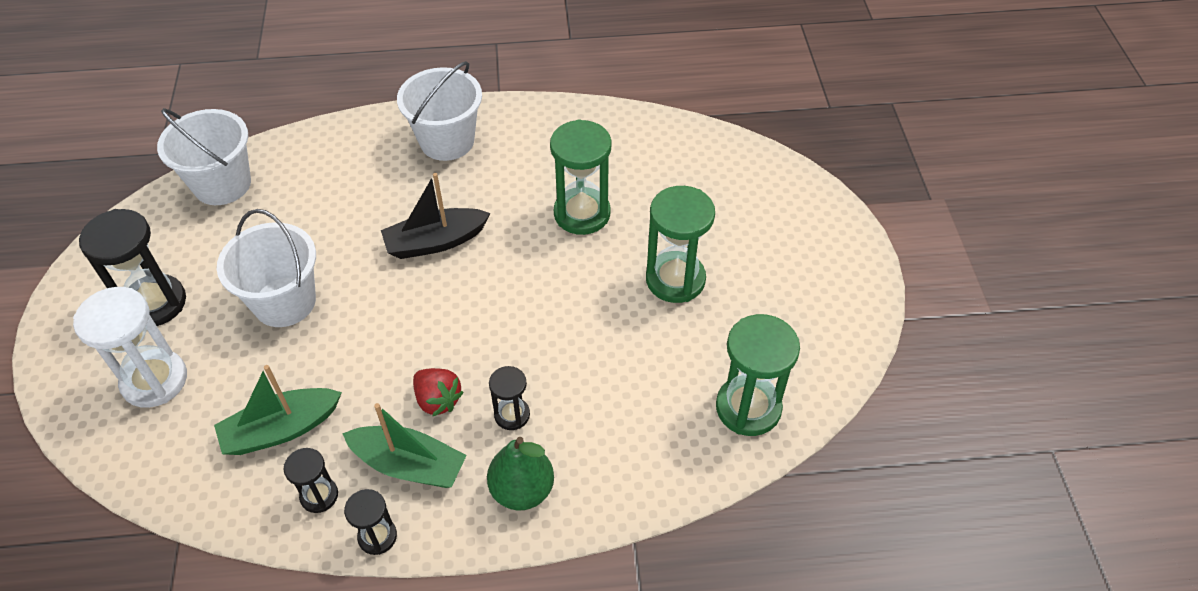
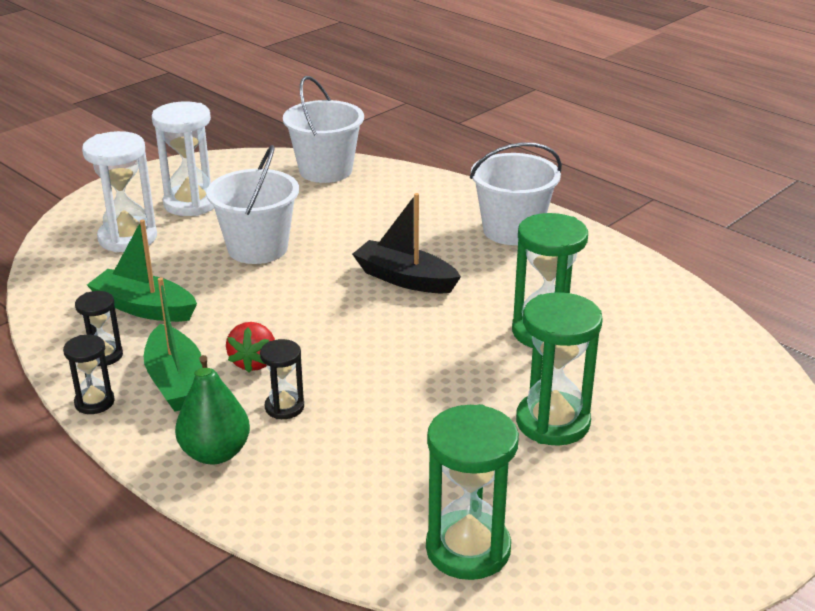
camera: 50 degrees right, 20 degrees down
(155, 303) = (191, 203): black hourglass -> white hourglass

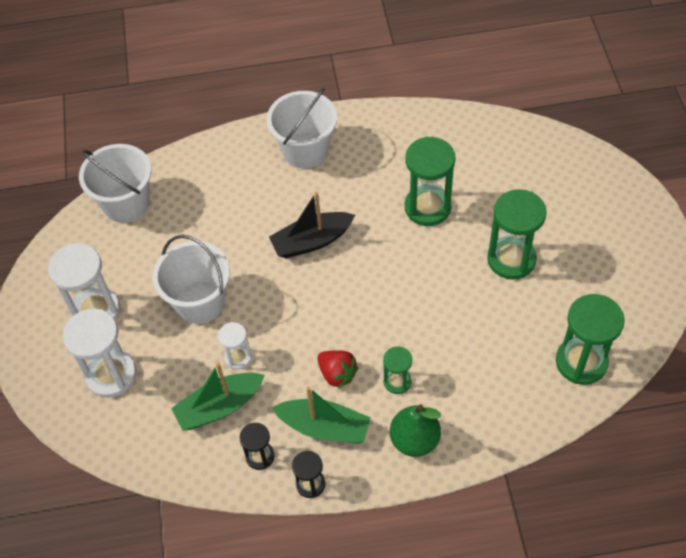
camera: 50 degrees left, 25 degrees up
(214, 294) = (238, 357): none -> white hourglass
(284, 407) = (397, 381): black hourglass -> green hourglass

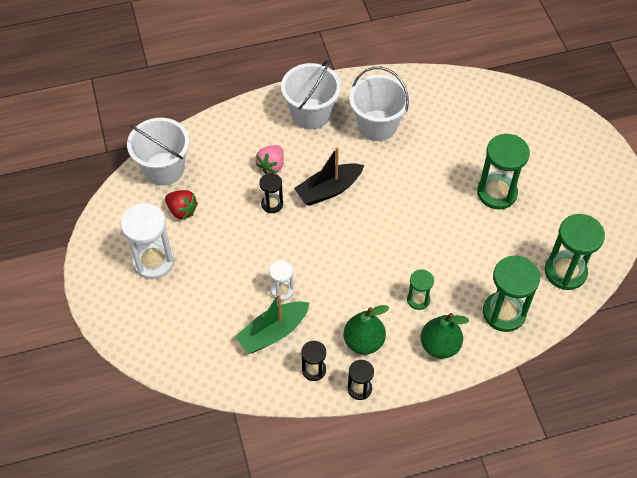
camera: 10 degrees left, 0 degrees up
(111, 375) = (176, 314): white hourglass -> none
(200, 302) = (242, 247): white bucket -> white bucket (377, 125)
(243, 253) = (272, 204): none -> black hourglass
(250, 208) = (271, 165): none -> pink strawberry
(324, 427) = (363, 342): green boat -> green pear
(337, 374) = (367, 297): red strawberry -> red strawberry (182, 210)
(427, 207) = (421, 155): green hourglass -> green hourglass (504, 313)

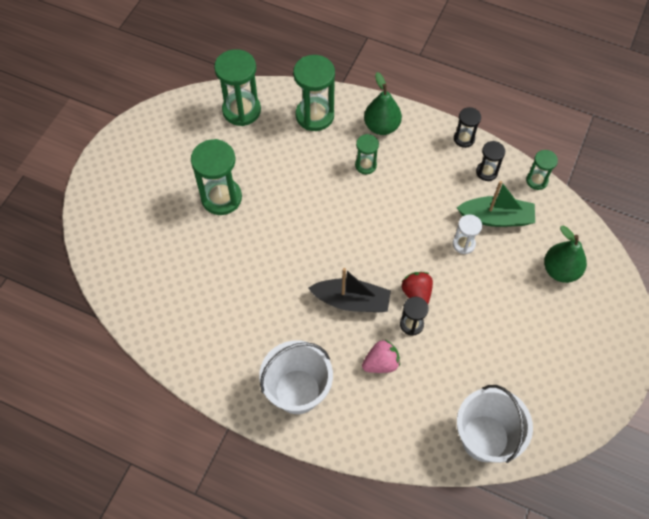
camera: 140 degrees left, 5 degrees up
(153, 261) = (555, 346): white hourglass -> none
(182, 210) = (497, 378): red strawberry -> red strawberry (416, 294)
(264, 394) = (536, 180): none -> green hourglass
(363, 342) = (433, 165): green pear -> green pear (560, 270)
(377, 125) = (251, 331): white bucket -> none

